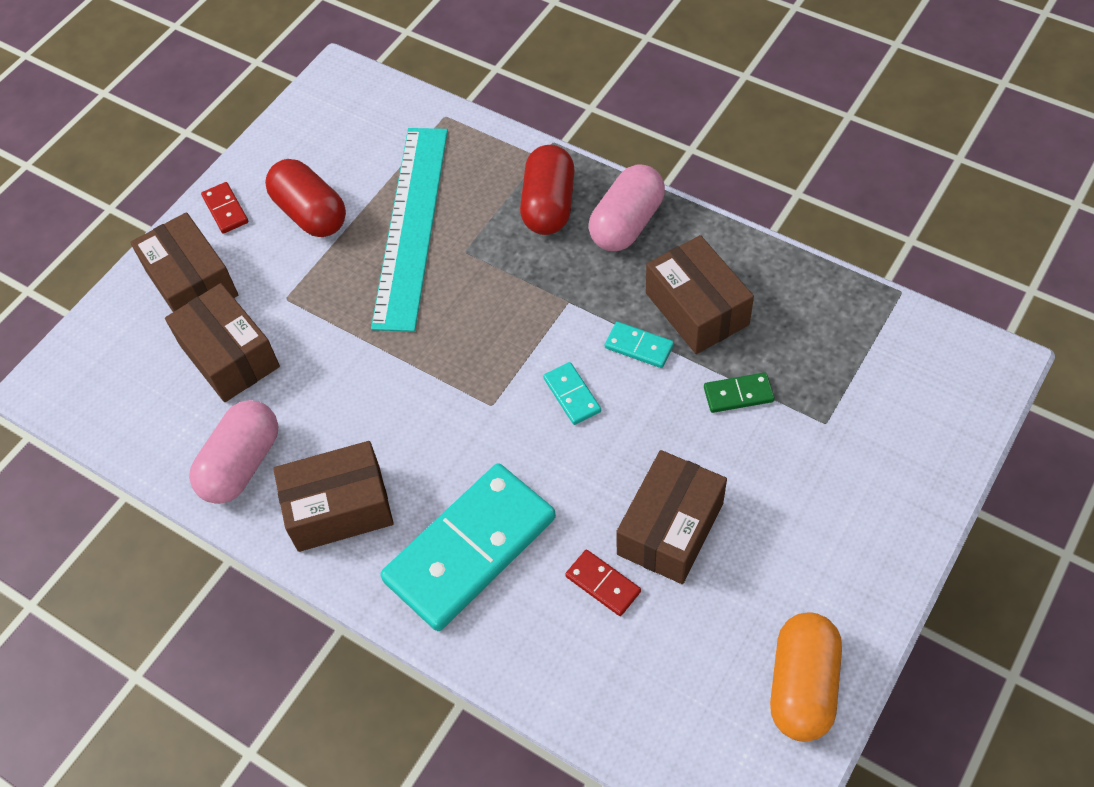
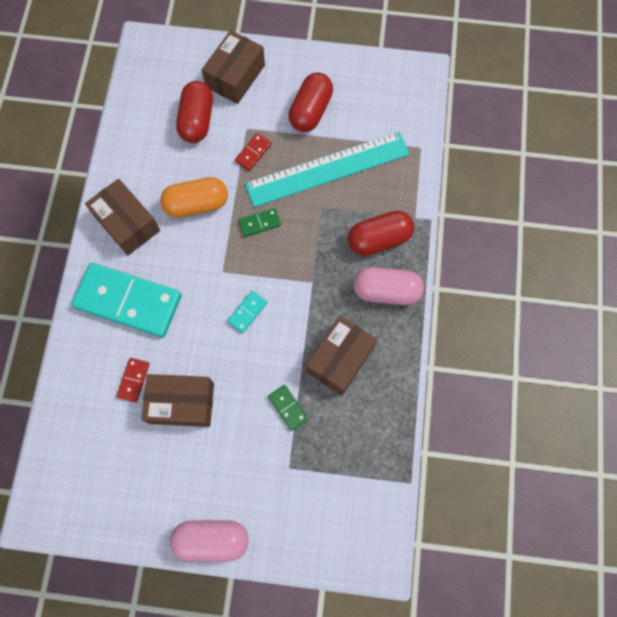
camera: 60 degrees right, 15 degrees up
(225, 210) = (292, 65): red domino -> red domino (253, 153)
(229, 356) = (197, 120): brown box -> red capsule
(242, 464) = (134, 162): pink capsule -> pink capsule (212, 540)
(444, 333) = (260, 223): none -> green domino
(639, 347) = (297, 336): turquoise domino -> none
(802, 686) = (112, 513): orange capsule -> orange capsule (196, 204)

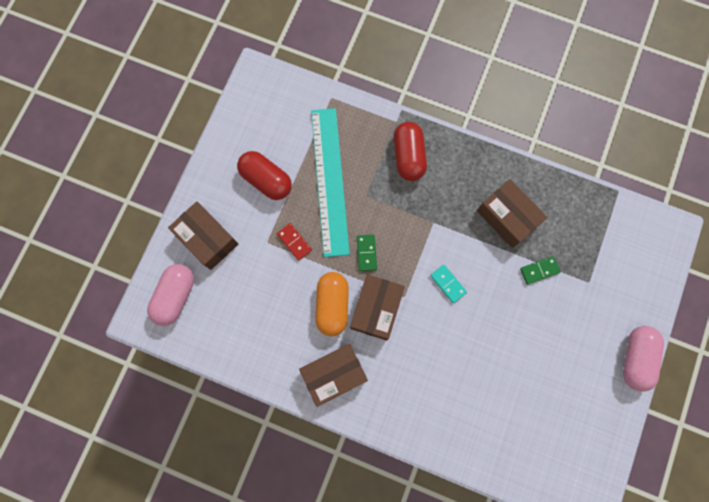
camera: 75 degrees left, 5 degrees up
(128, 301) = (412, 388): turquoise domino -> none
(133, 380) = (487, 397): red domino -> none
(182, 403) = (516, 359): brown box -> brown box (376, 309)
(197, 120) = (244, 286): red capsule -> none
(386, 291) = (457, 164): pink capsule -> pink capsule (175, 296)

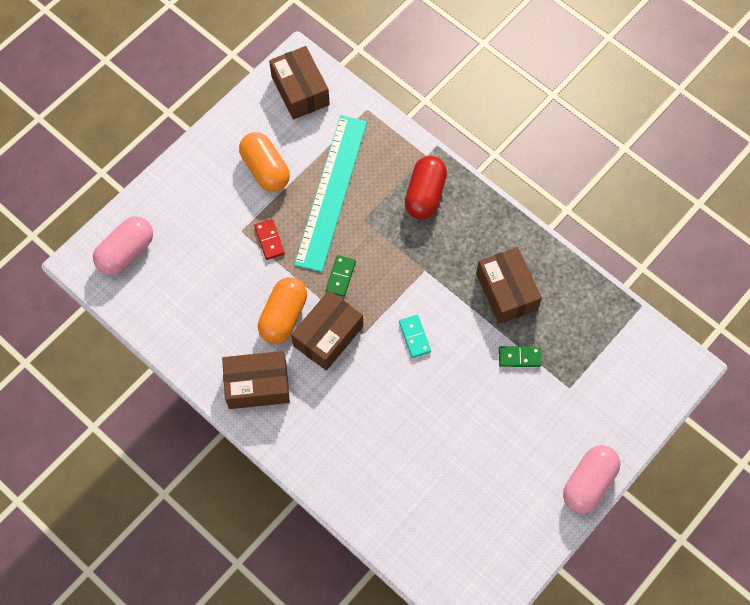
camera: 20 degrees right, 10 degrees down
(207, 239) = (181, 207): brown box -> brown box (300, 90)
(266, 180) = (265, 169): red capsule -> orange capsule

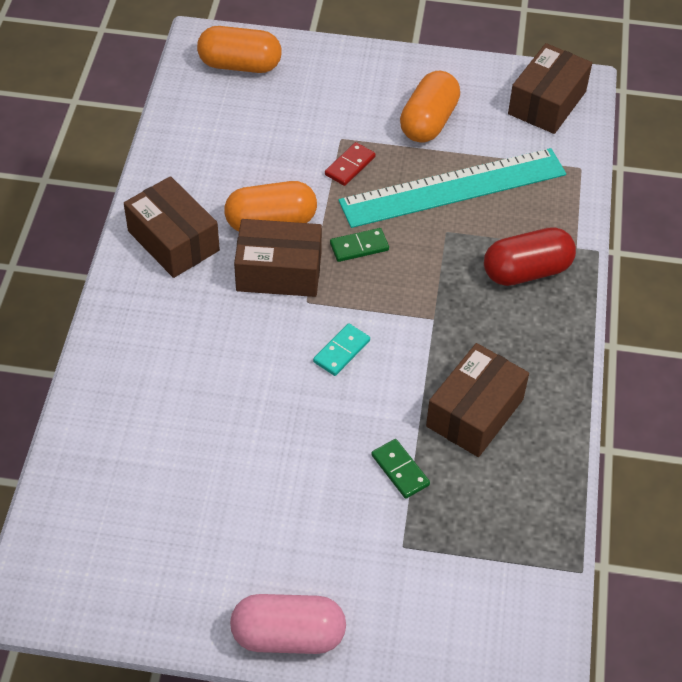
camera: 55 degrees right, 15 degrees down
(126, 252) = (240, 65): pink capsule -> orange capsule

